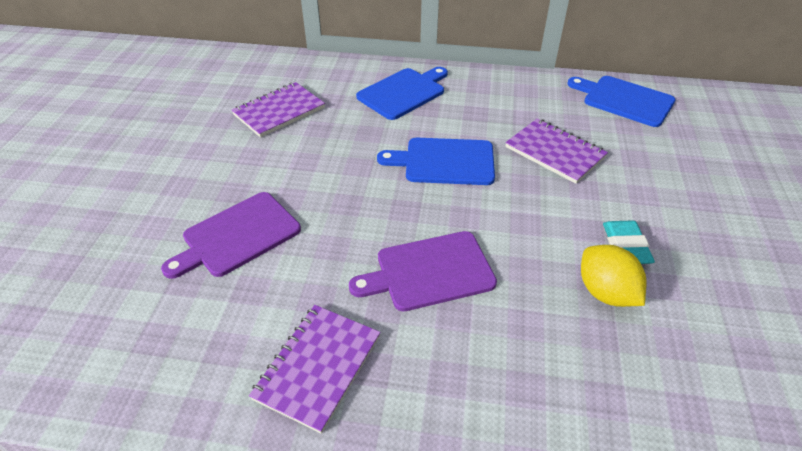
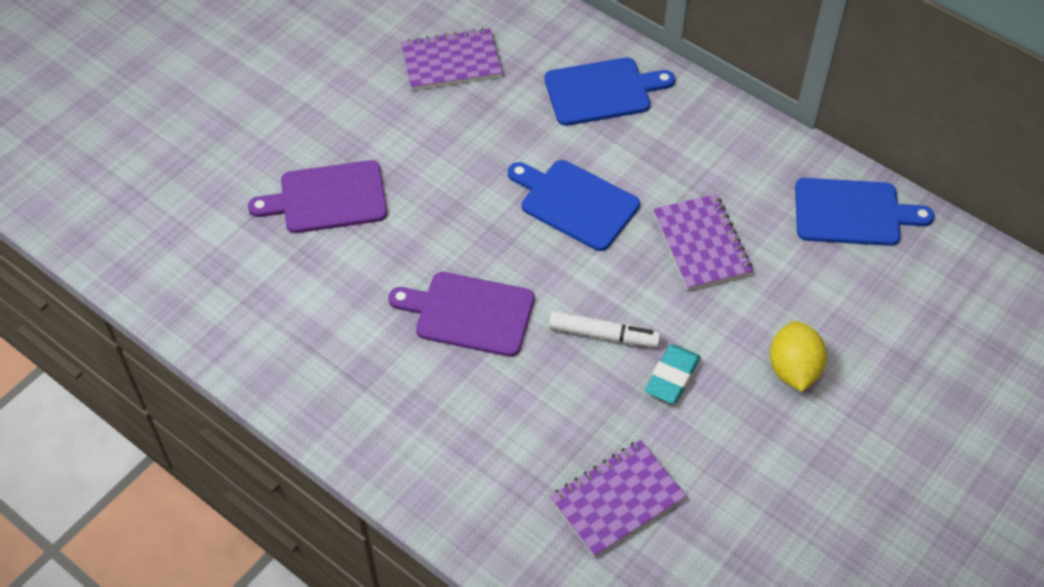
camera: 30 degrees right, 10 degrees up
(318, 367) = (323, 350): purple notebook -> purple notebook (617, 500)
(547, 239) = (603, 335): none -> white marker
(605, 292) = (609, 408): yellow lemon -> yellow lemon (793, 370)
(624, 100) = (852, 213): blue cutting board -> blue cutting board turned 120 degrees clockwise

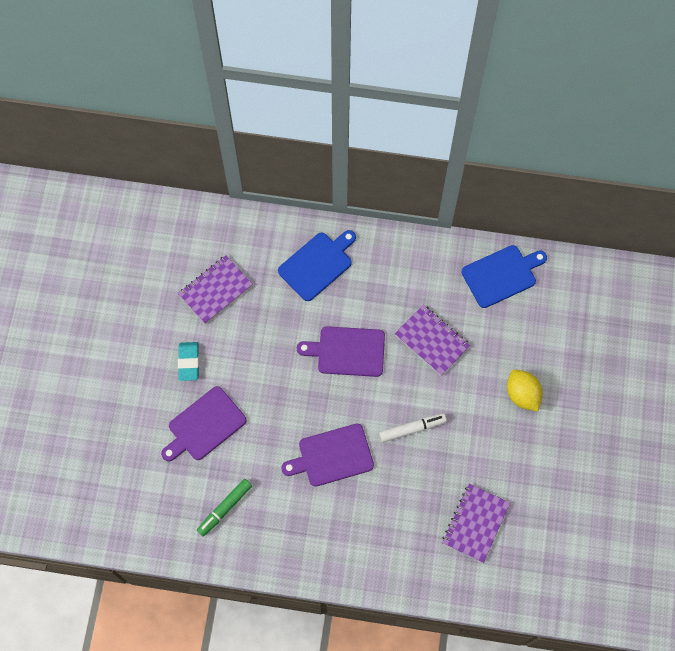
camera: 30 degrees left, 15 degrees up
(282, 304) = (225, 508): none -> green marker
(575, 203) = (347, 351): blue cutting board -> purple cutting board
(672, 377) = (462, 434): turquoise eraser -> turquoise eraser (189, 362)

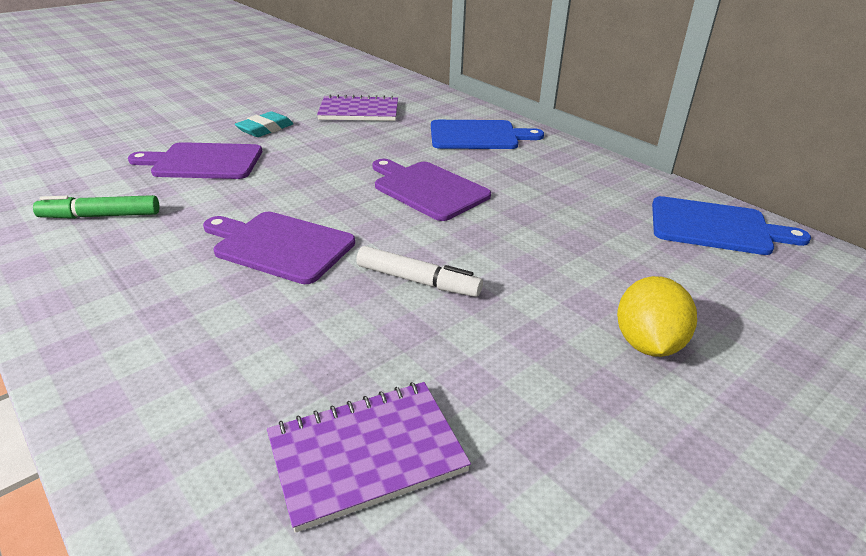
camera: 40 degrees right, 35 degrees down
(432, 341) = (548, 229): purple notebook -> none

